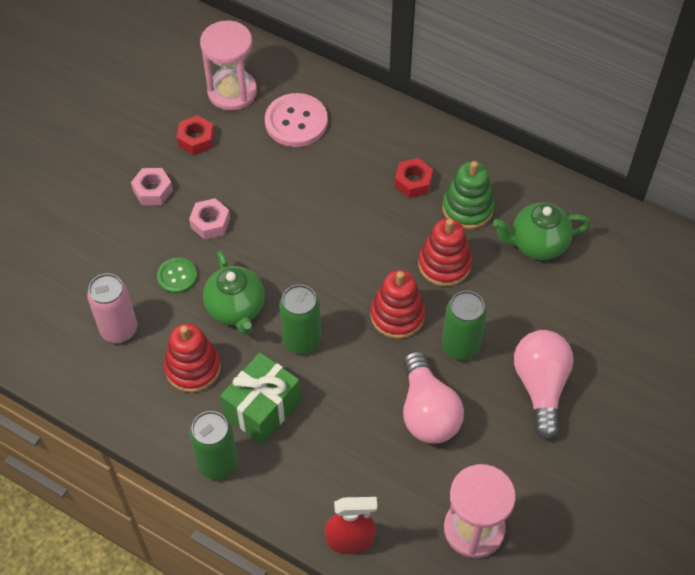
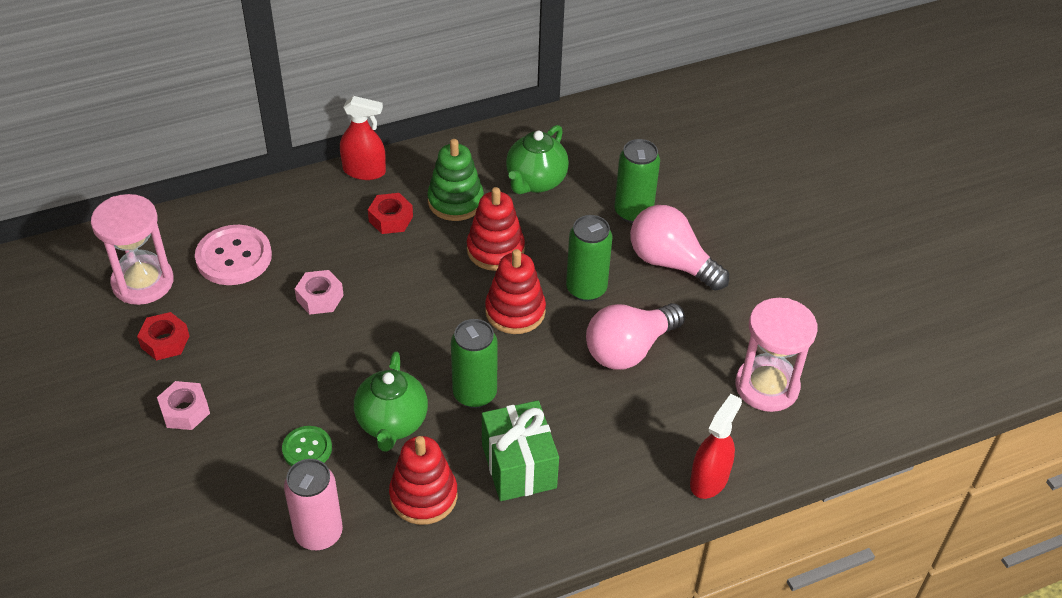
camera: 55 degrees left, 10 degrees down
(210, 223) = (274, 387): pink nut -> pink nut (320, 297)
(218, 463) = (546, 536): green can -> green can (633, 212)
(236, 309) = (392, 423): green teapot -> green teapot turned 75 degrees clockwise
(427, 411) = (629, 349): pink light bulb -> pink light bulb turned 120 degrees clockwise
(443, 135) = (364, 171): none -> red spray bottle

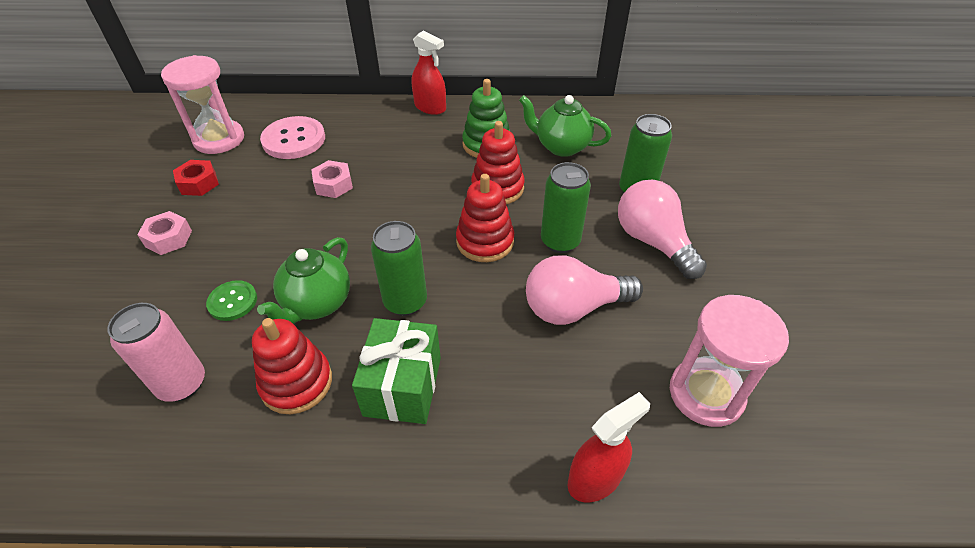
camera: 25 degrees right, 0 degrees up
(391, 219) = (427, 144): red nut -> none
(535, 182) = (561, 146): green teapot -> green teapot turned 60 degrees clockwise

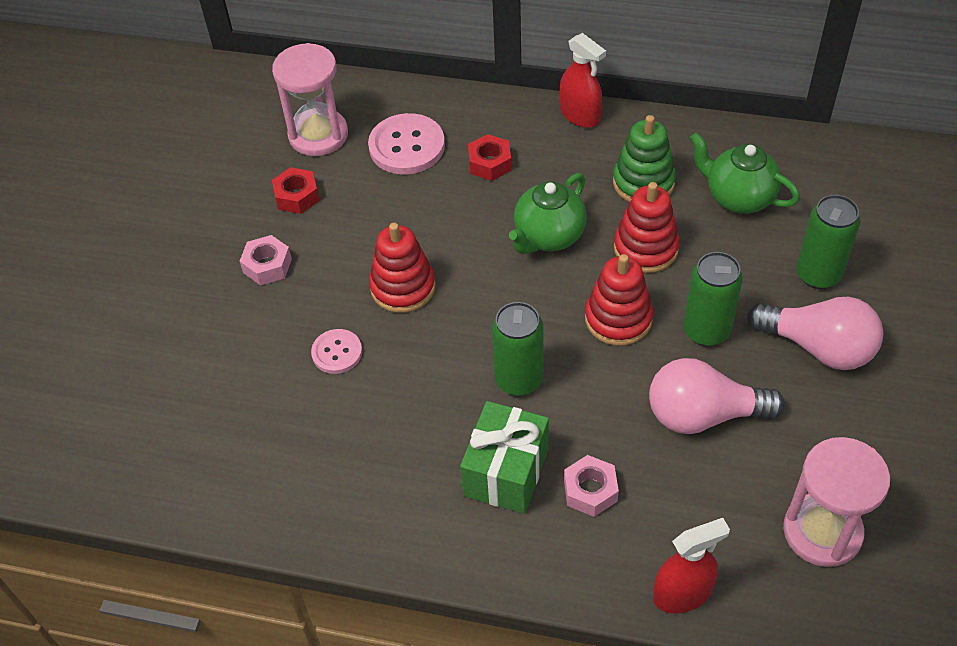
camera: 15 degrees right, 5 degrees up
(182, 384) = (289, 434): pink can -> none
(232, 301) = (337, 352): green button -> pink button
(296, 383) = (400, 451): red stacking toy -> red stacking toy (403, 287)
(317, 304) = (424, 368): green teapot -> green teapot (548, 237)
(333, 185) = (450, 218): pink nut -> pink nut (590, 490)
(363, 144) = (490, 163): none -> red nut
(653, 242) = (818, 347): pink light bulb -> pink light bulb turned 135 degrees clockwise

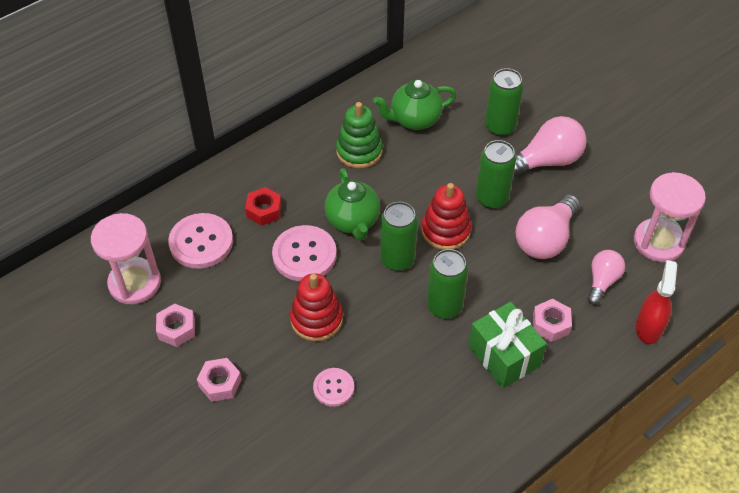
camera: 55 degrees left, 0 degrees up
(297, 196) = (176, 329): red nut -> pink nut
(469, 228) = (304, 255): none -> pink button
(538, 303) = (397, 259): none -> green can
(580, 115) = (275, 143): red spray bottle -> none
(645, 248) = (408, 184): red stacking toy -> none
(700, 506) = (602, 281): none -> pink light bulb

